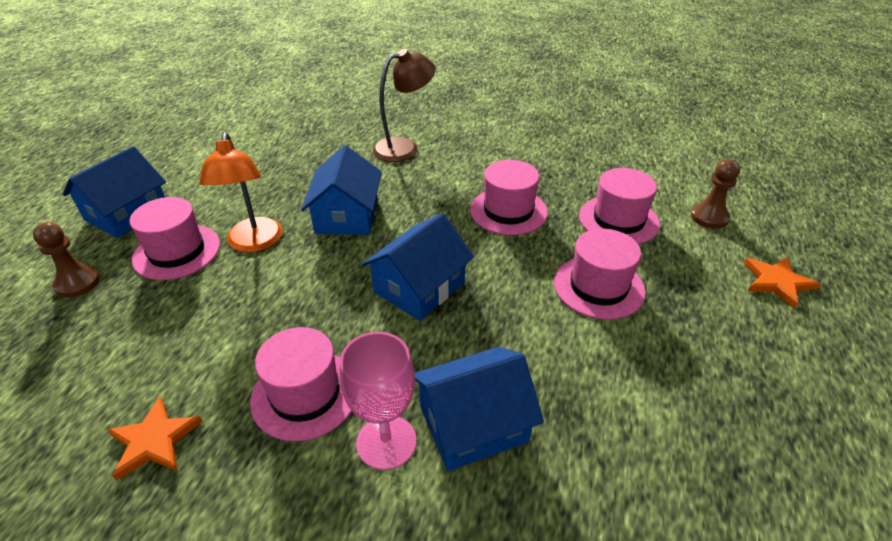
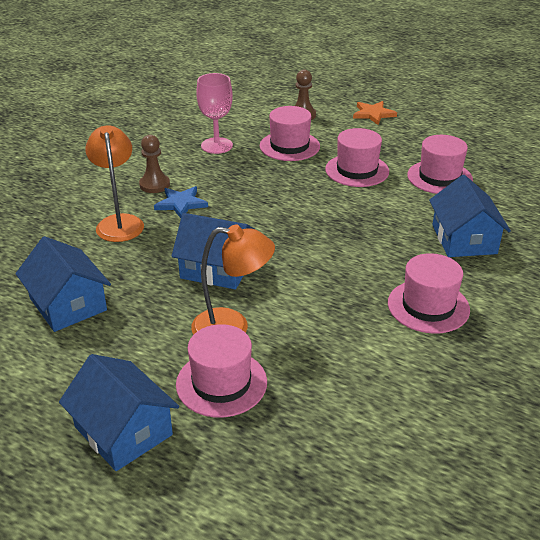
camera: 75 degrees left, 5 degrees down
(77, 283) = (243, 460): brown pawn -> brown pawn (154, 185)
(154, 440) = (461, 384): orange star -> none
(386, 442) = (474, 274): pink goblet -> pink goblet (216, 145)
(404, 147) = (119, 222): brown lamp -> orange lamp
(419, 287) = (331, 242): blue house -> blue house (68, 304)
(451, 172) = (181, 204): none -> blue star
(508, 211) = (255, 187): pink hat -> pink hat (439, 177)

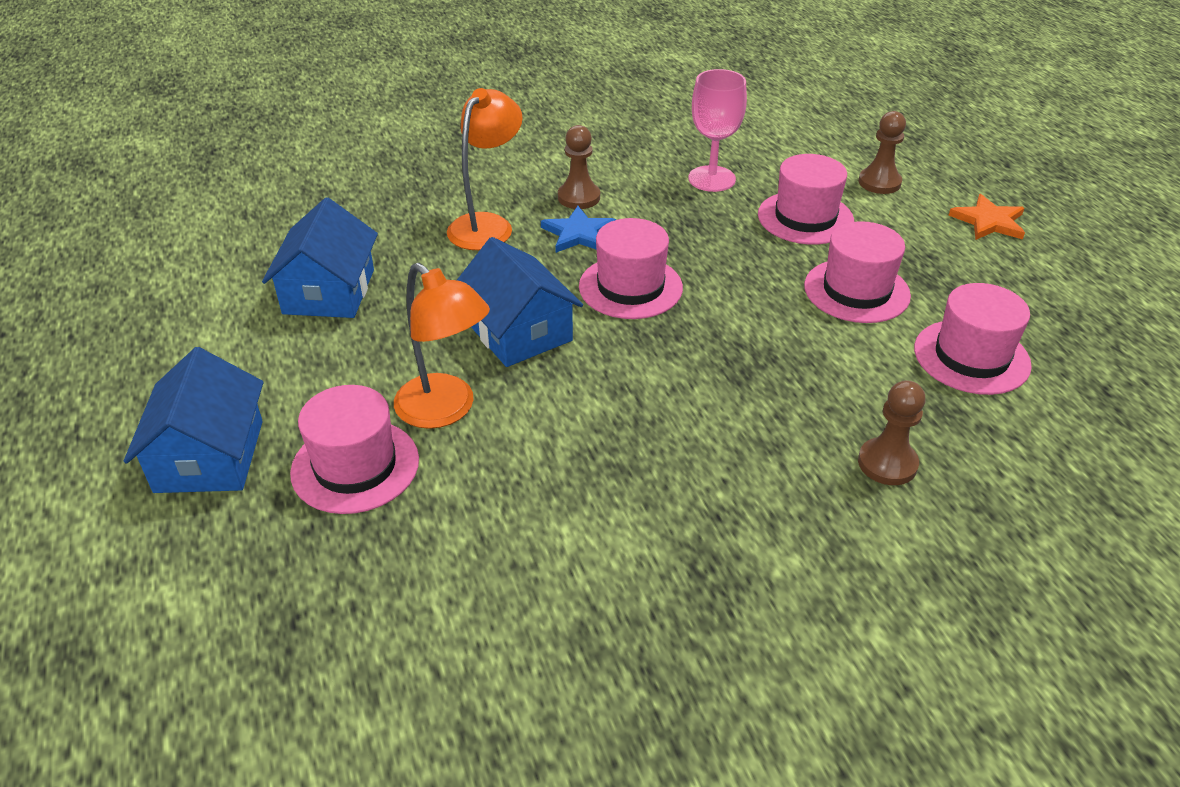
camera: 40 degrees right, 5 degrees up
(428, 306) = (708, 524): pink hat -> pink hat (630, 287)
(464, 239) = (887, 463): blue house -> brown pawn

